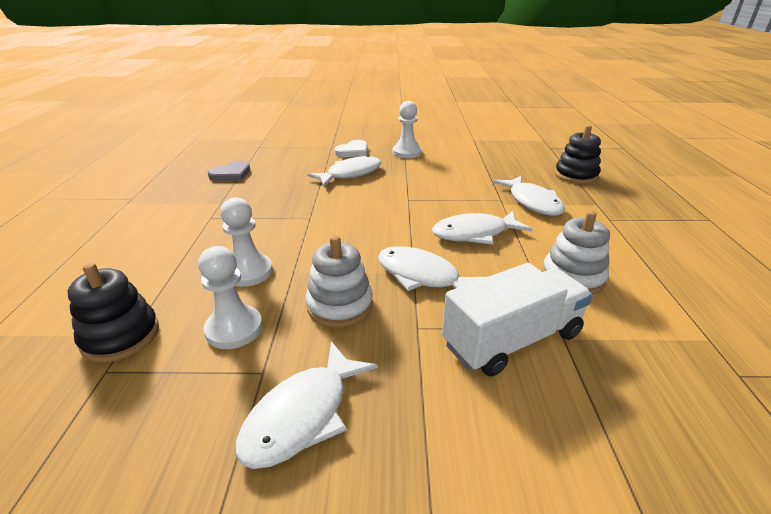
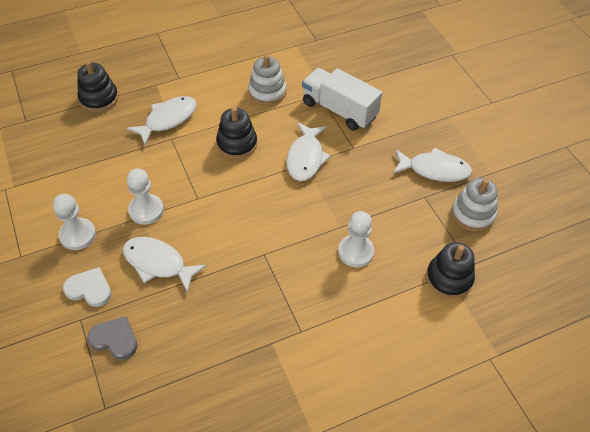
camera: 115 degrees left, 20 degrees up
(231, 174) = (204, 380): grey heart -> grey heart (115, 339)
(234, 329) = (407, 226): white pawn -> white pawn (146, 210)
(340, 305) = (357, 187): white stacking toy -> white stacking toy (473, 214)
(474, 233) = (237, 144): white fish -> black stacking toy

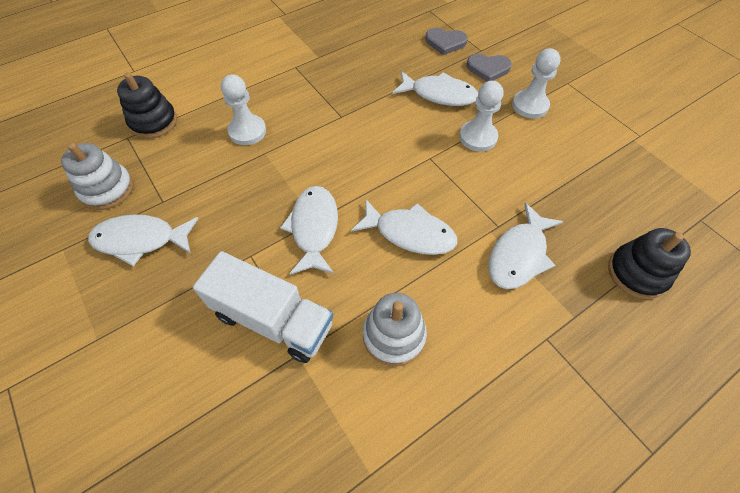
camera: 170 degrees right, 5 degrees up
(89, 289) = (488, 69): white heart -> grey heart
(237, 144) = (409, 233): black stacking toy -> white fish

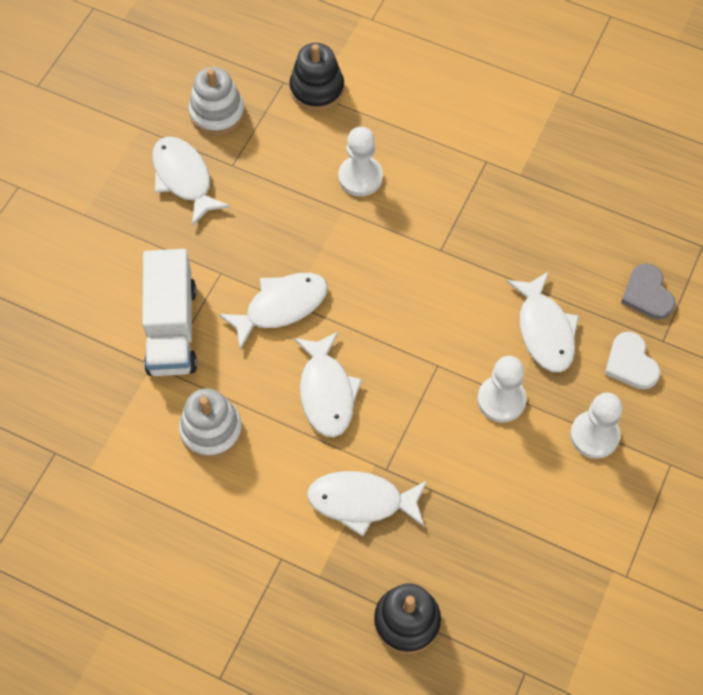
camera: 60 degrees right, 5 degrees up
(488, 69) = (630, 363): grey heart -> white heart

